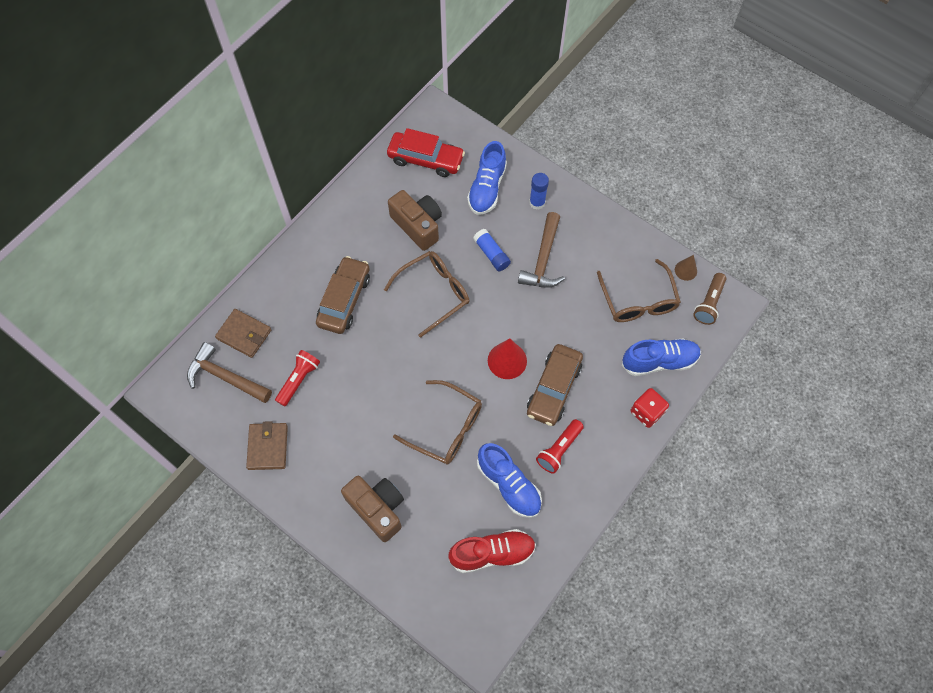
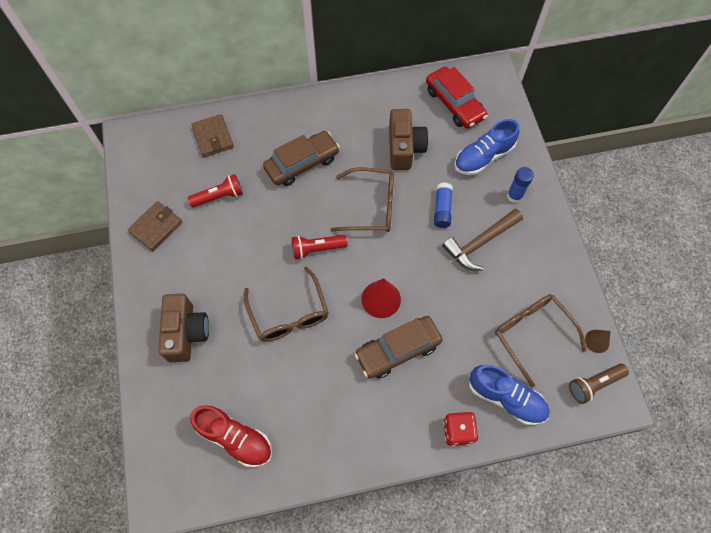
camera: 40 degrees right, 0 degrees up
(226, 377) = (174, 157): brown hammer -> none
(509, 485) = (295, 396): blue shoe -> none
(559, 449) = (359, 401): red flashlight -> red flashlight (317, 249)
(638, 300) = (532, 334): brown glasses -> brown glasses turned 120 degrees clockwise

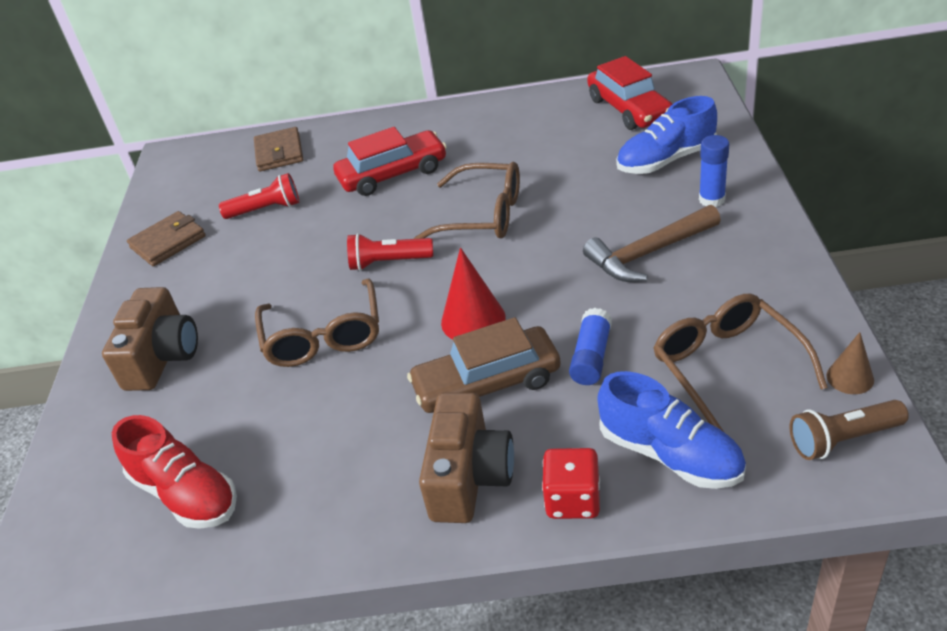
camera: 15 degrees right, 25 degrees down
(302, 163) = (393, 174): brown car -> red car
(404, 148) = (546, 154): brown camera -> brown camera (469, 477)
(442, 209) = (592, 216): blue glue stick -> blue glue stick (591, 357)

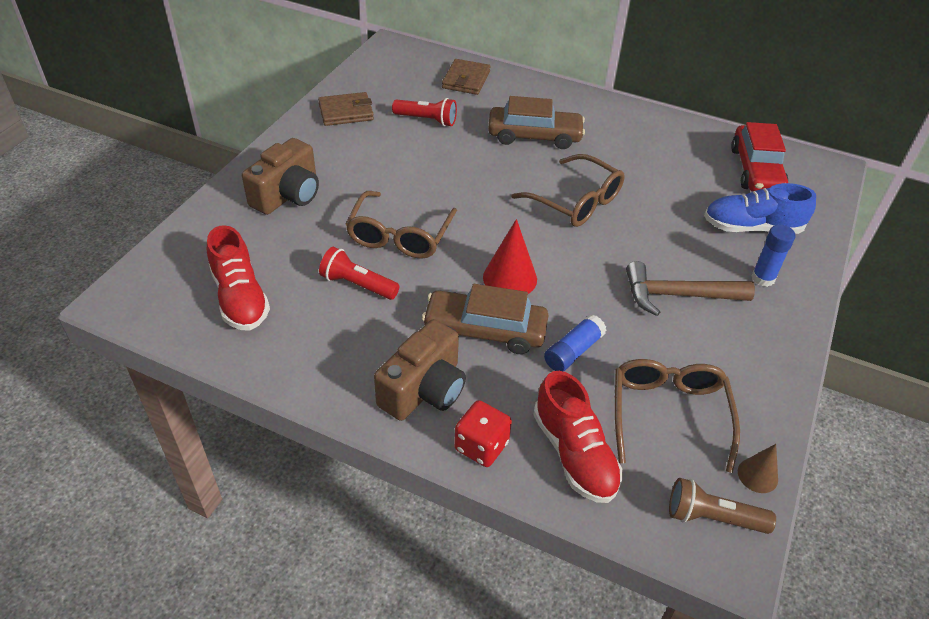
camera: 20 degrees right, 5 degrees up
(388, 262) = (482, 203): red flashlight -> red flashlight (357, 285)
(393, 174) = (534, 136): red car -> brown car
(670, 454) = (574, 454): blue shoe -> red shoe

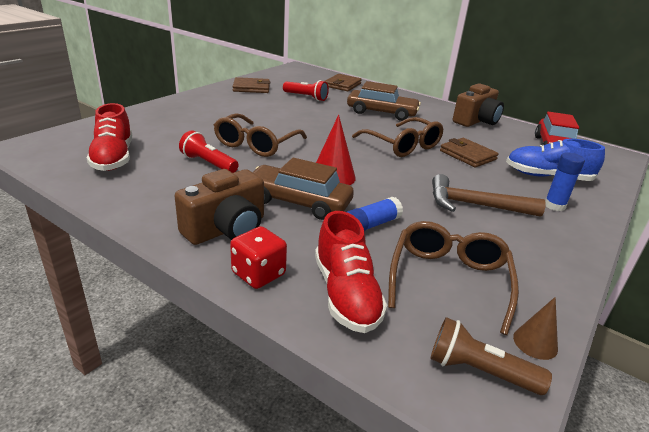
camera: 10 degrees right, 15 degrees down
(288, 195) = (186, 116): brown camera -> brown camera (476, 121)
(656, 205) = (467, 155): none -> brown wallet

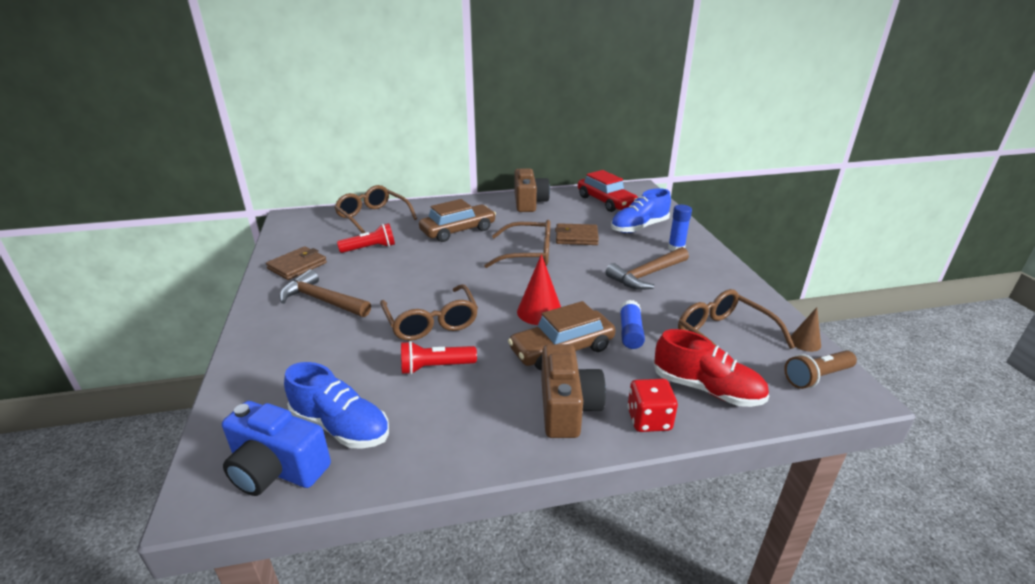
camera: 45 degrees left, 0 degrees up
(59, 155) = (277, 469): none -> blue camera
(113, 158) = (341, 427): red shoe -> blue shoe
(228, 107) = (322, 300): none -> brown hammer
(342, 85) = (373, 217): brown wallet -> brown glasses

